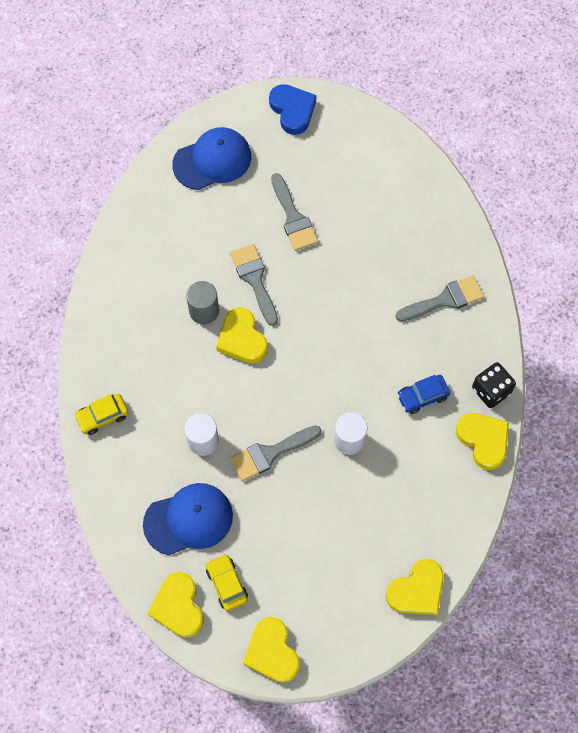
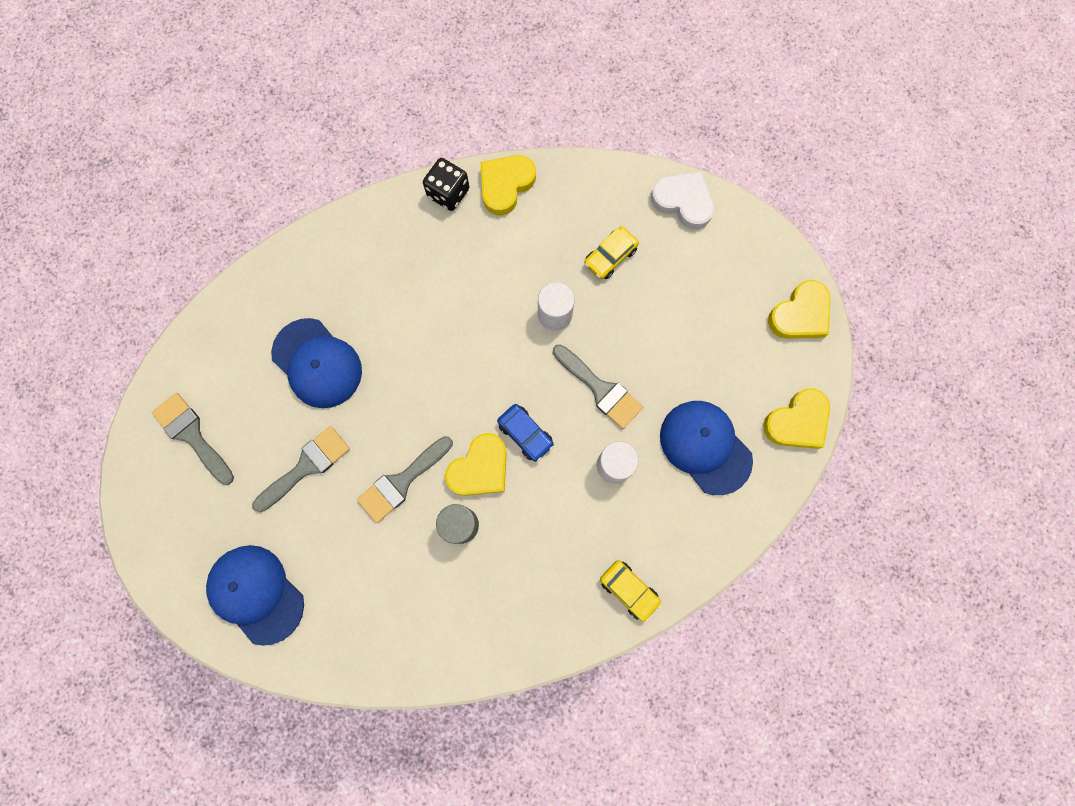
camera: 110 degrees left, 10 degrees up
(227, 584) = (754, 382): yellow car -> yellow car (610, 256)
(292, 110) = (156, 520): blue heart -> none
(373, 247) = (317, 363): none -> blue cap
(417, 590) = (683, 201): yellow heart -> white heart
(422, 396) = (479, 257): blue car -> blue car (525, 434)
(445, 300) = (358, 268): grey brush -> grey brush (192, 435)

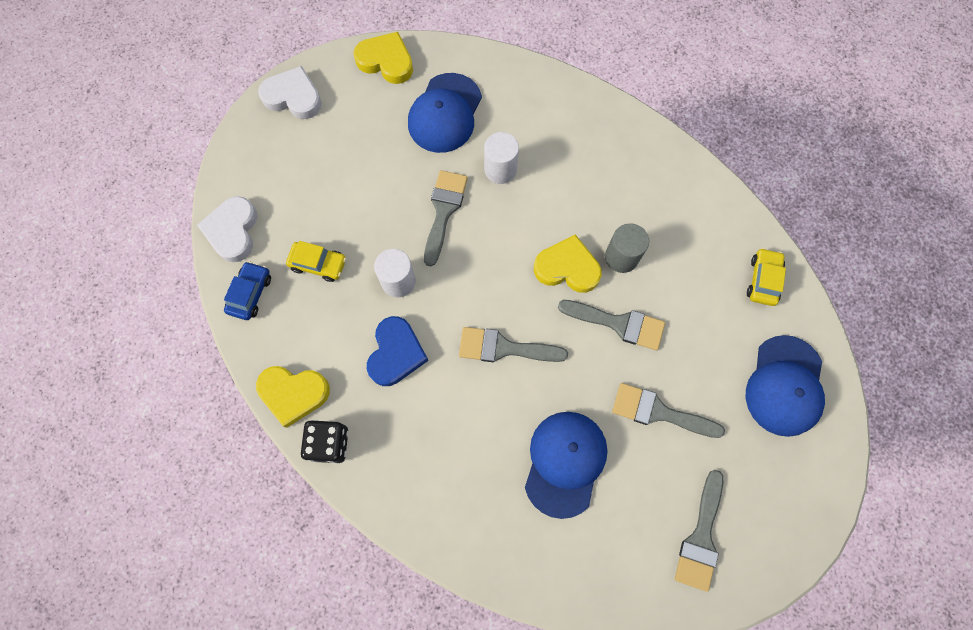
camera: 120 degrees left, 5 degrees down
(441, 370) = (504, 348): none -> grey brush
(491, 279) = (396, 353): none -> blue heart
(525, 434) = (517, 248): blue car -> blue car (250, 293)
(629, 590) = (587, 113): yellow car -> yellow car (763, 280)
(800, 314) = (293, 97): yellow heart -> white heart

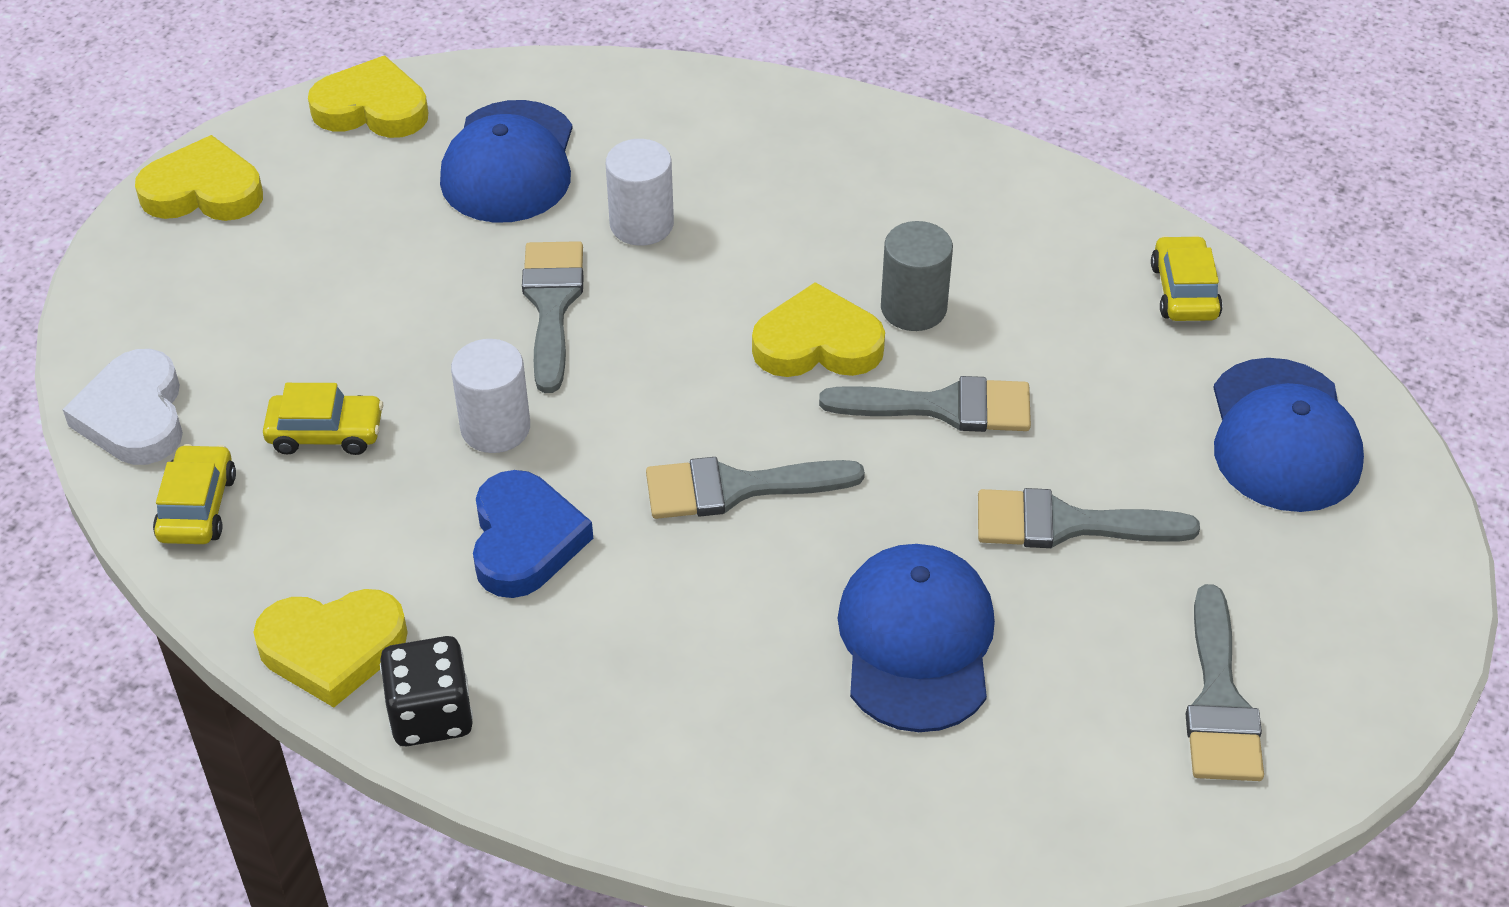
camera: 15 degrees left, 25 degrees down
(250, 293) = (197, 507): blue car -> yellow car
(293, 97) = (203, 191): white heart -> yellow heart

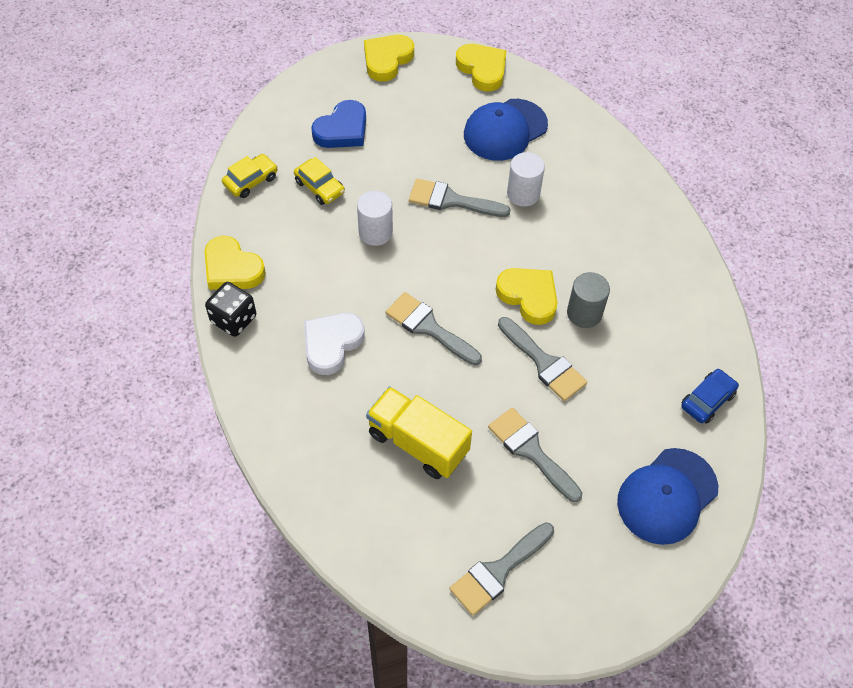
camera: 45 degrees right, 10 degrees up
(134, 415) = (270, 130): white heart -> white heart (332, 344)
(203, 191) = (387, 60): yellow heart -> yellow heart turned 105 degrees counterclockwise
(525, 540) = (335, 283): blue heart -> blue heart (342, 130)
(552, 305) = (451, 200): grey brush -> grey brush turned 120 degrees counterclockwise
(916, 641) = (418, 443): blue cap -> yellow truck
(1184, 291) = (707, 400): yellow car -> blue car

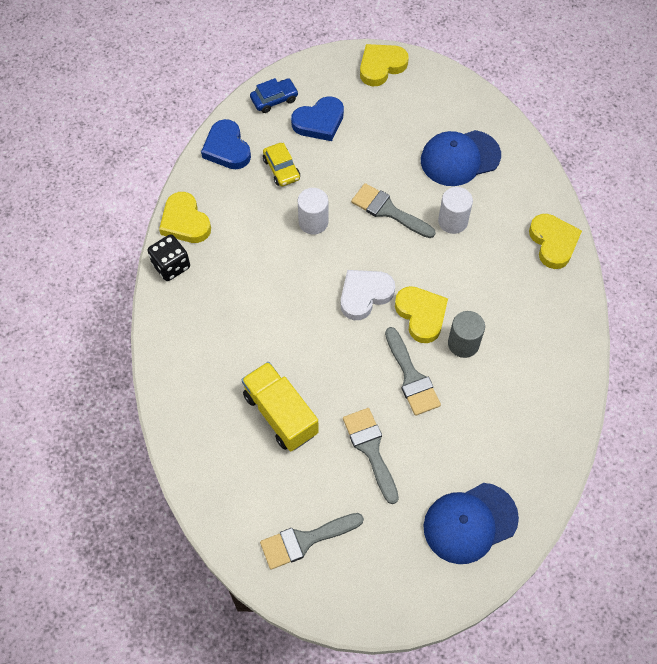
camera: 20 degrees right, 5 degrees up
(251, 181) = (227, 148): yellow car -> blue heart
(332, 344) = (242, 309): white heart -> white heart (364, 295)
(428, 327) = (326, 318): grey brush -> none
(482, 69) = (462, 96): yellow heart -> yellow heart (553, 243)
(707, 400) = (539, 451): blue car -> blue car (274, 99)

